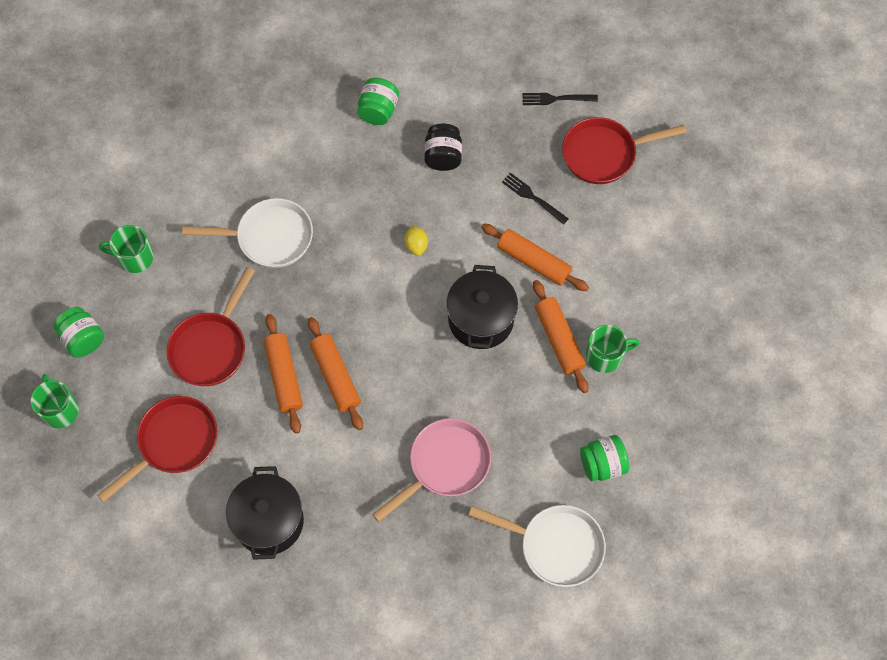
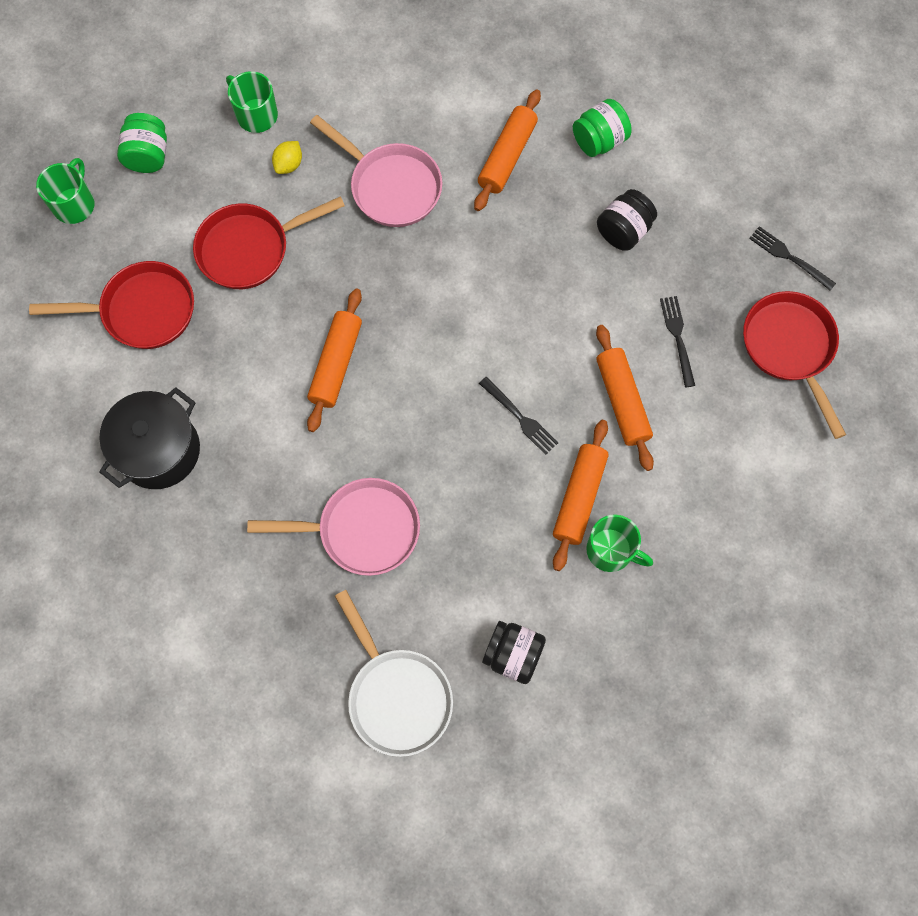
camera: 40 degrees right, 5 degrees up
(269, 237) = (391, 186): white pan -> pink pan
(284, 376) = (290, 327): orange rolling pin -> orange rolling pin (507, 156)
(416, 245) = (521, 298): yellow lemon -> yellow lemon (289, 165)
(481, 319) = (520, 417): black pot -> black fork
(602, 464) = (513, 654): green jar -> black jar
(604, 154) = (790, 348): red pan -> red pan turned 45 degrees clockwise

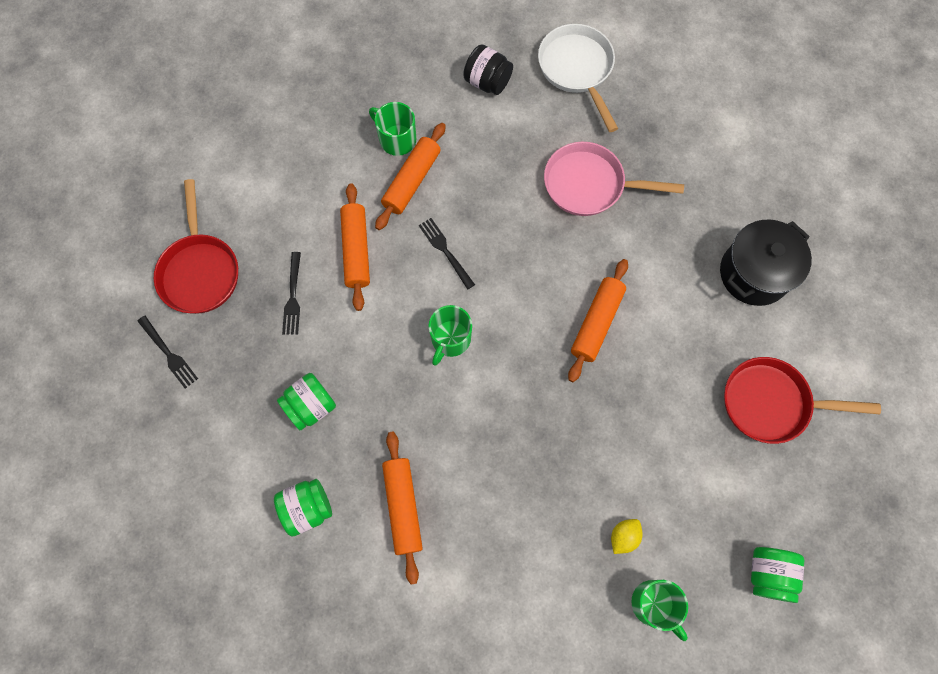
camera: 170 degrees left, 0 degrees up
(74, 204) = (841, 529): green mug -> green mug (450, 339)
(250, 249) = (668, 449): red pan -> none
(391, 186) = (524, 493): pink pan -> none
(507, 156) = (403, 507): orange rolling pin -> orange rolling pin turned 45 degrees counterclockwise
(623, 231) = (311, 406): black jar -> green jar

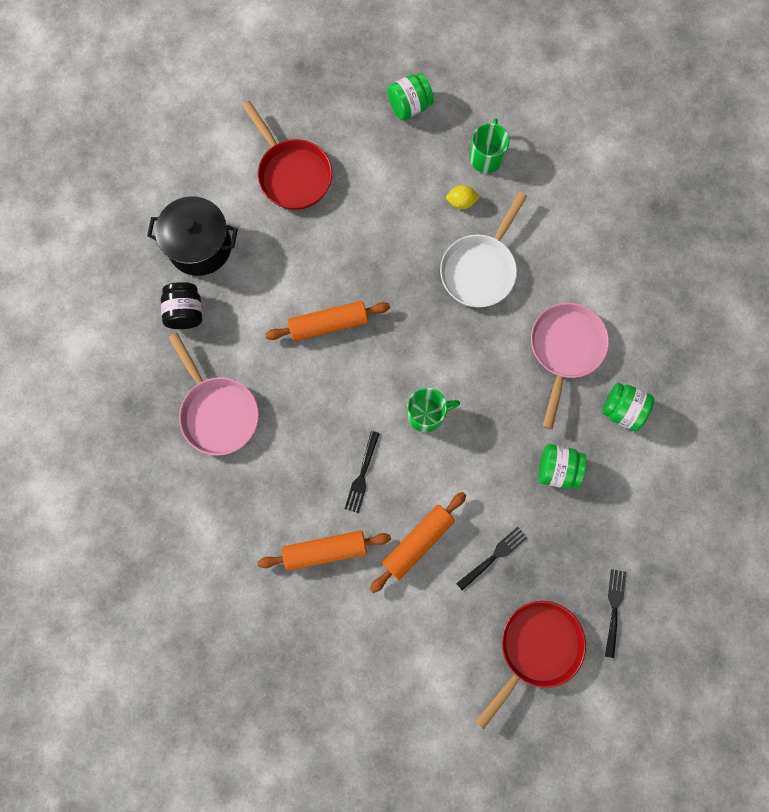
camera: 130 degrees left, 5 degrees up
(397, 139) = (298, 595): green mug -> none
(403, 507) = (565, 349): orange rolling pin -> pink pan
(487, 82) = (184, 566): black jar -> black jar (185, 312)
(577, 69) = (115, 502): white pan -> white pan (480, 269)

